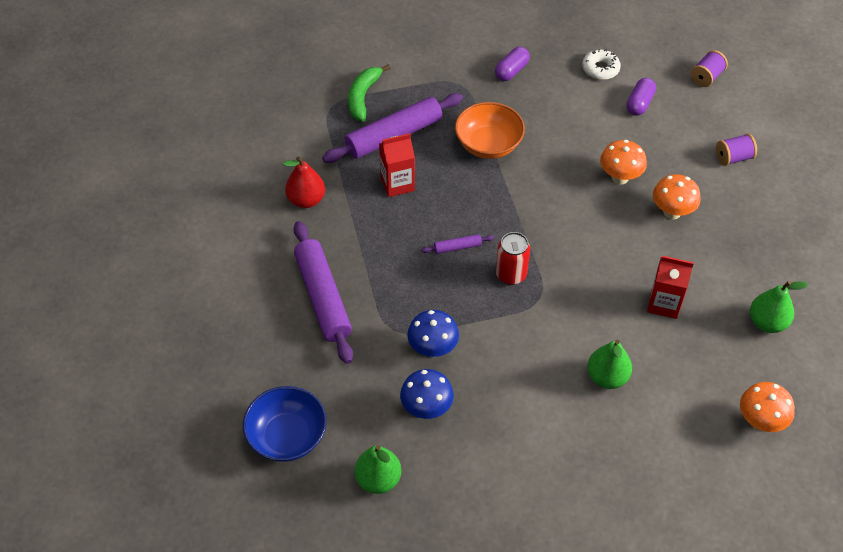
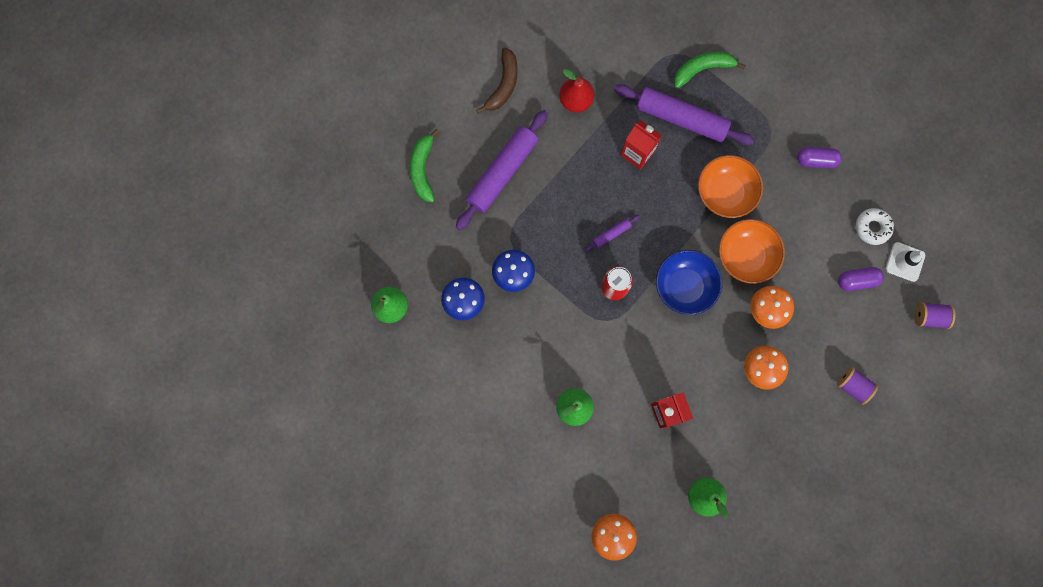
camera: 55 degrees right, 25 degrees up
(238, 245) = (503, 85): none -> brown banana
(259, 362) = (423, 169): none -> green banana
(287, 436) = (382, 228): blue bowl -> blue bowl (684, 286)
(457, 247) = (611, 234): purple rolling pin -> purple rolling pin turned 75 degrees counterclockwise
(558, 163) = (745, 256): none -> orange bowl
(646, 65) = (905, 262): none -> white traffic cone

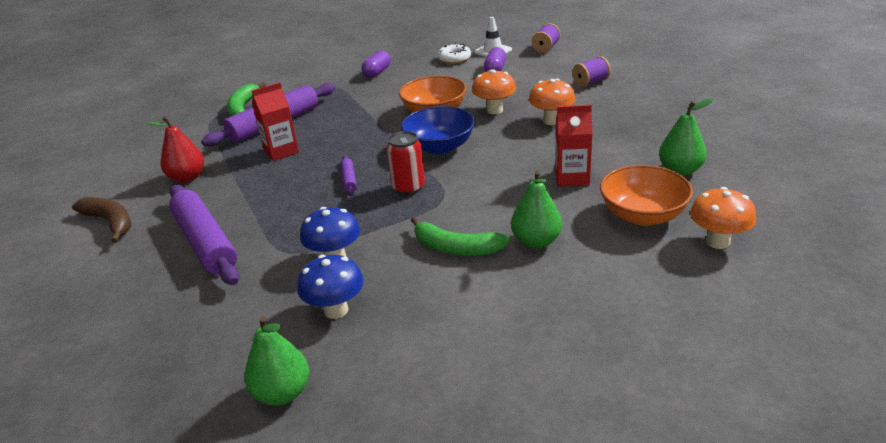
camera: 65 degrees left, 45 degrees down
(423, 169) = (126, 311): green banana -> green banana (456, 248)
(725, 193) = (366, 113): orange bowl -> orange bowl (642, 215)

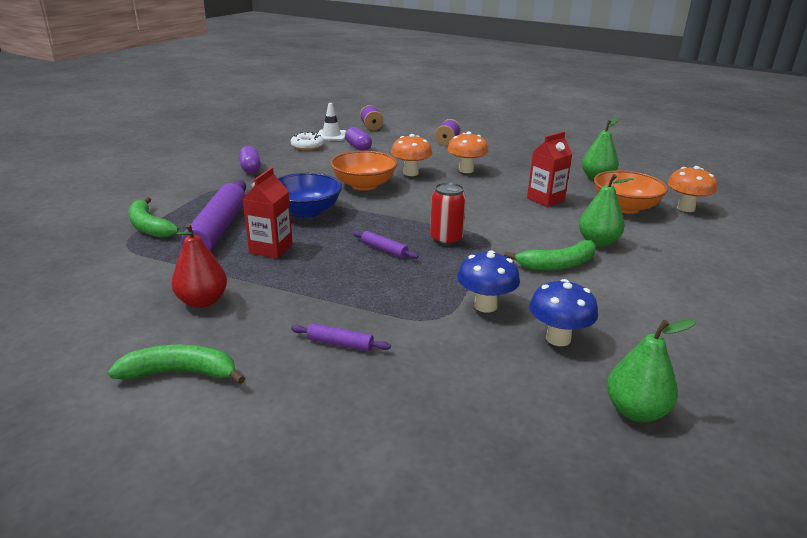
camera: 45 degrees left, 5 degrees down
(110, 222) = (180, 373): brown banana -> green banana
(205, 243) = (340, 344): purple rolling pin -> purple rolling pin, size x0.43
(439, 147) = (415, 206): blue bowl -> blue bowl (306, 211)

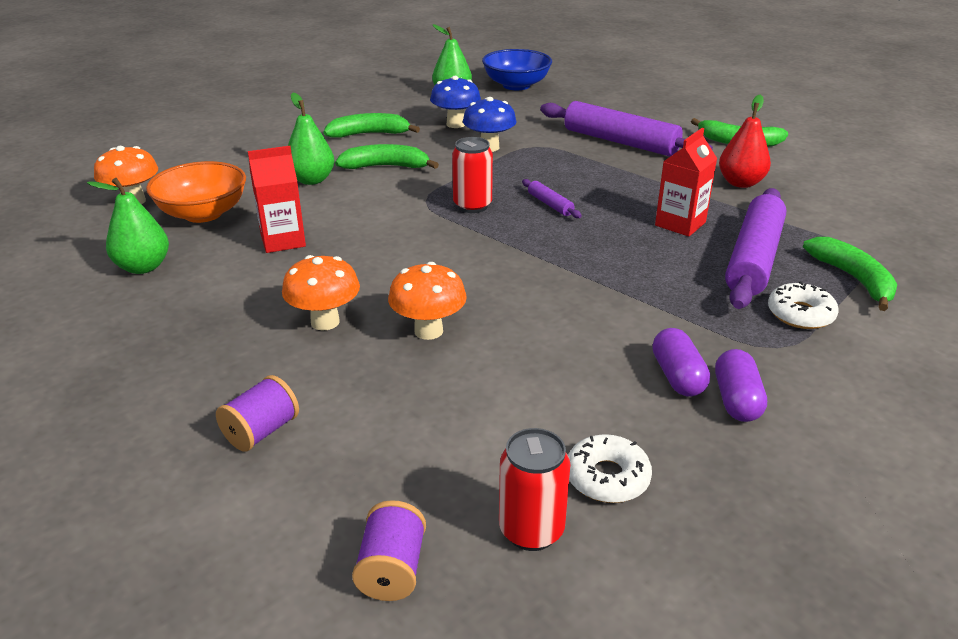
camera: 160 degrees left, 5 degrees up
(200, 203) = (800, 314): none -> white donut
(306, 211) = (632, 272): blue bowl -> blue bowl (516, 85)
(331, 135) = (531, 530): white traffic cone -> red can
(340, 344) = (620, 142): purple rolling pin -> purple rolling pin, size x2.31
(358, 147) = (484, 447): purple capsule -> purple capsule (677, 376)
(364, 185) = (527, 313): orange bowl -> none
(630, 303) = (369, 134): none -> green banana

